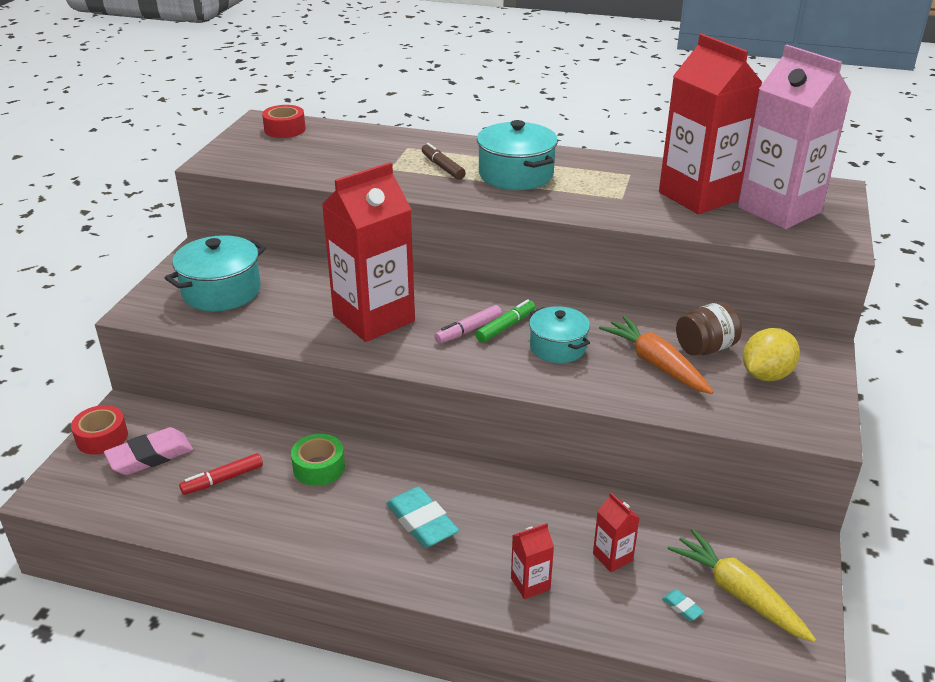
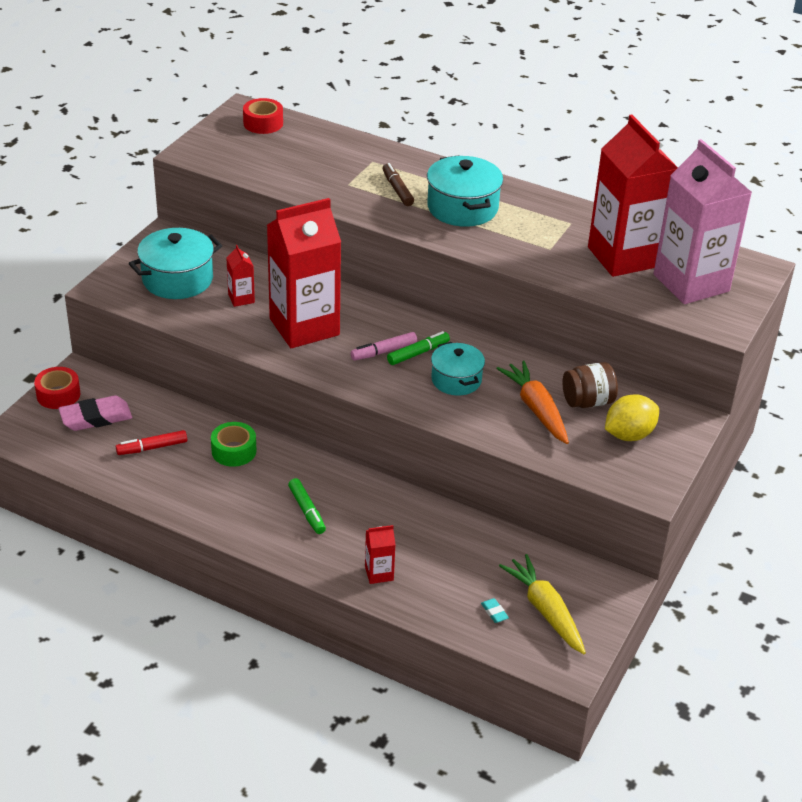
camera: 10 degrees right, 5 degrees up
(422, 522) = (307, 510): turquoise eraser -> green marker
(612, 557) = (454, 565): red carton -> red carton (241, 298)

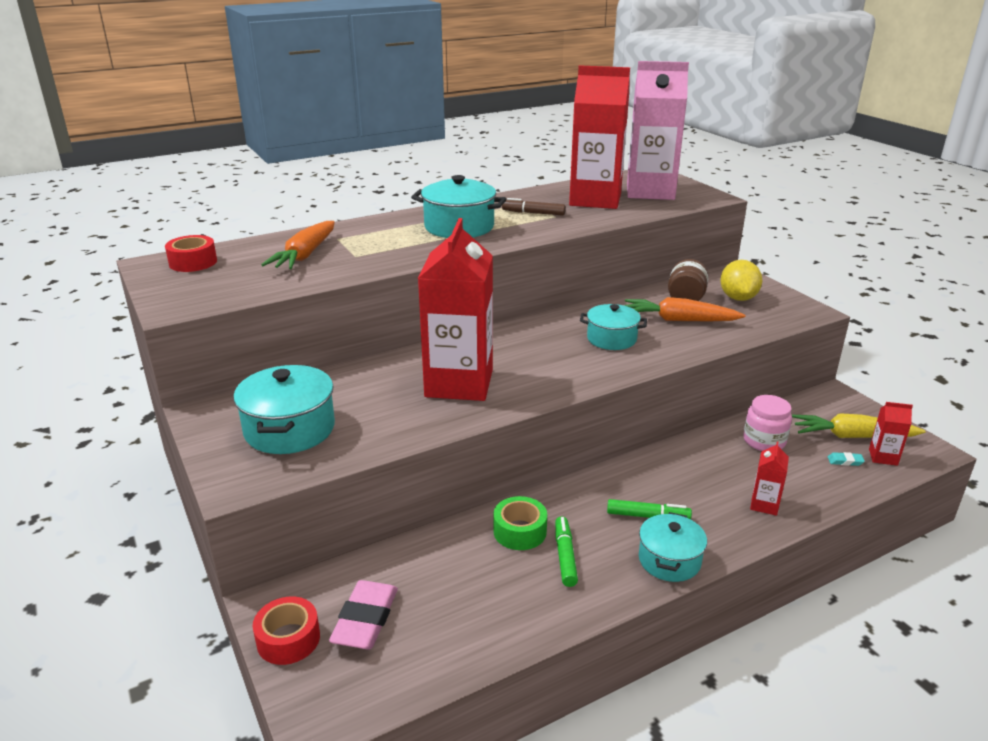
camera: 55 degrees left, 10 degrees down
(152, 448) = (462, 591): red marker -> none
(241, 298) = (372, 402): red carton -> red carton (883, 457)
(262, 537) = (669, 560): none -> turquoise pot
(325, 162) = (305, 255): none -> orange carrot
(384, 351) = (539, 357): pink marker -> none
(397, 190) = (396, 241): brown marker -> brown marker (533, 213)
(418, 353) = (558, 343): green marker -> green marker (565, 556)
(480, 552) = (764, 441): none -> pink jar

